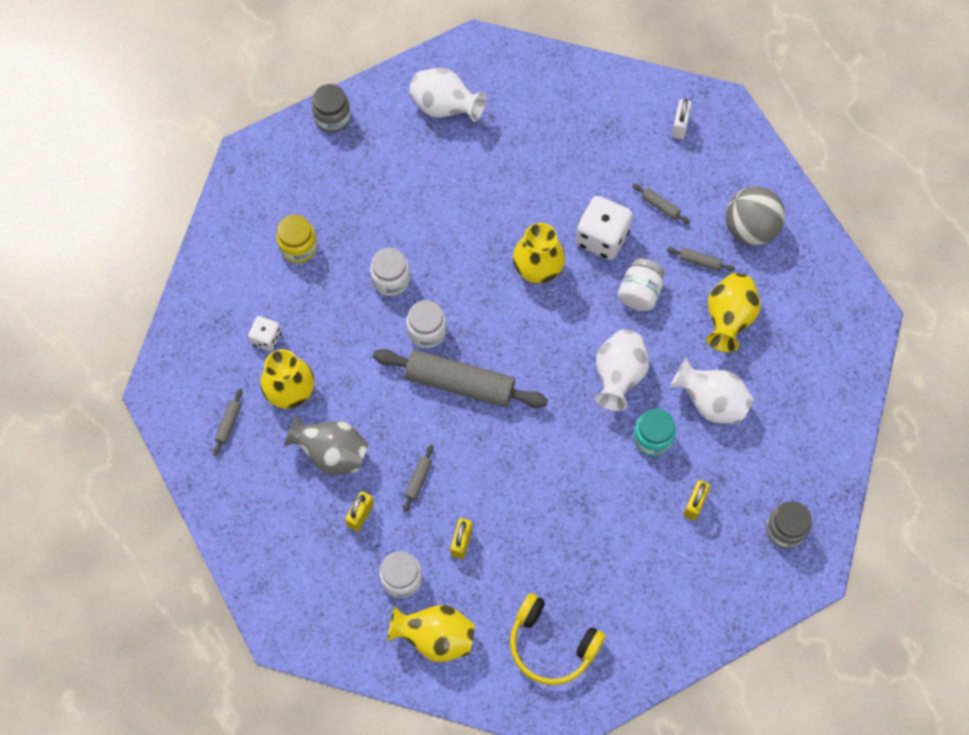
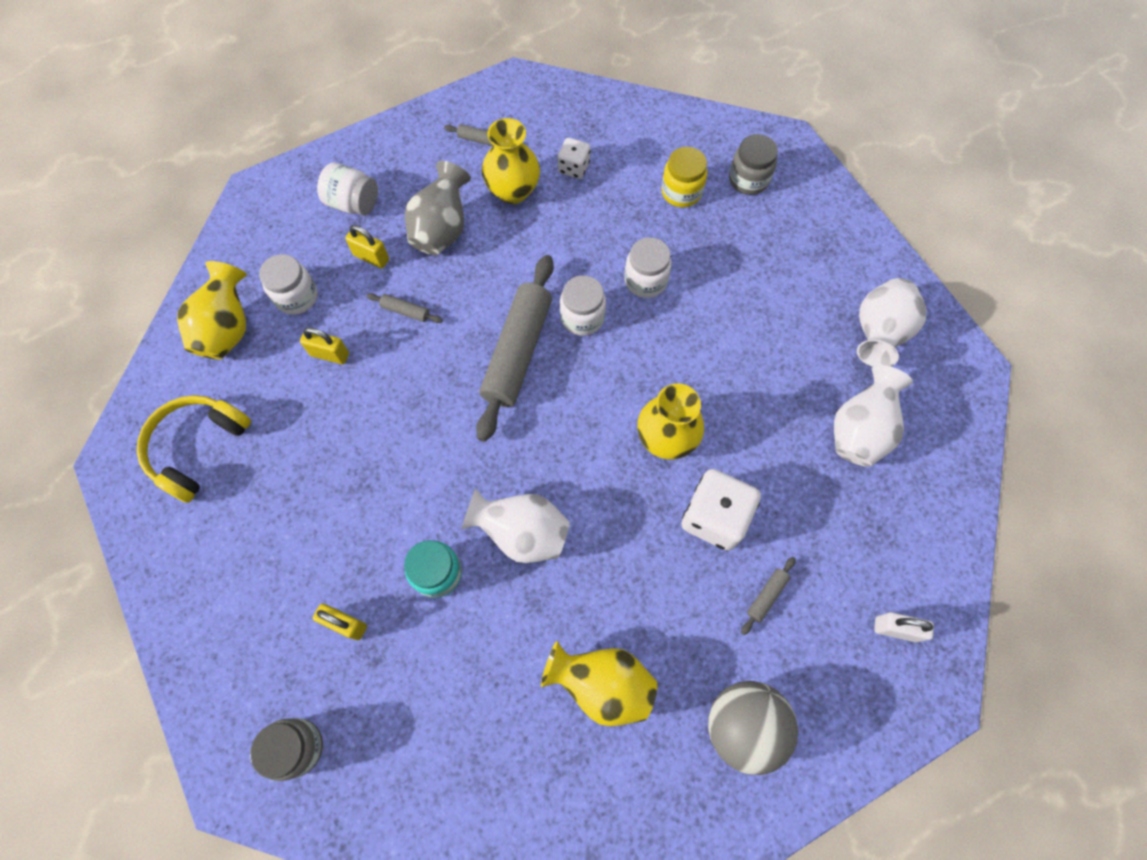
camera: 90 degrees right, 0 degrees up
(332, 118) = (845, 219): grey jar -> grey jar (748, 180)
(640, 292) = (638, 564): white jar -> white jar (353, 203)
(700, 262) = (686, 648): grey rolling pin -> none
(710, 402) = (483, 652): white vase -> white vase (859, 431)

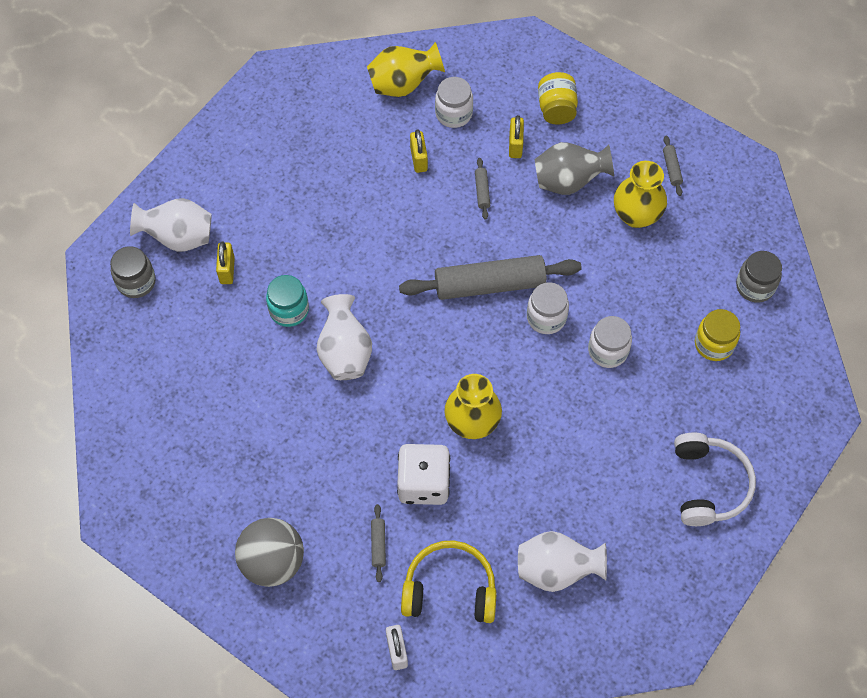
camera: 65 degrees right, 5 degrees down
(198, 448) = (305, 116): yellow headphones -> yellow headphones (449, 589)
(353, 203) = (556, 109): white jar -> yellow jar
(573, 168) = (687, 250): white dice -> none
(601, 684) = (259, 453): yellow vase -> none
(748, 180) = (761, 394): grey jar -> grey jar (755, 286)
(766, 596) = (378, 544): grey rolling pin -> grey rolling pin turned 75 degrees clockwise
(820, 262) = (708, 484): none -> white headphones
(877, 334) = (659, 556): white vase -> white vase (178, 238)

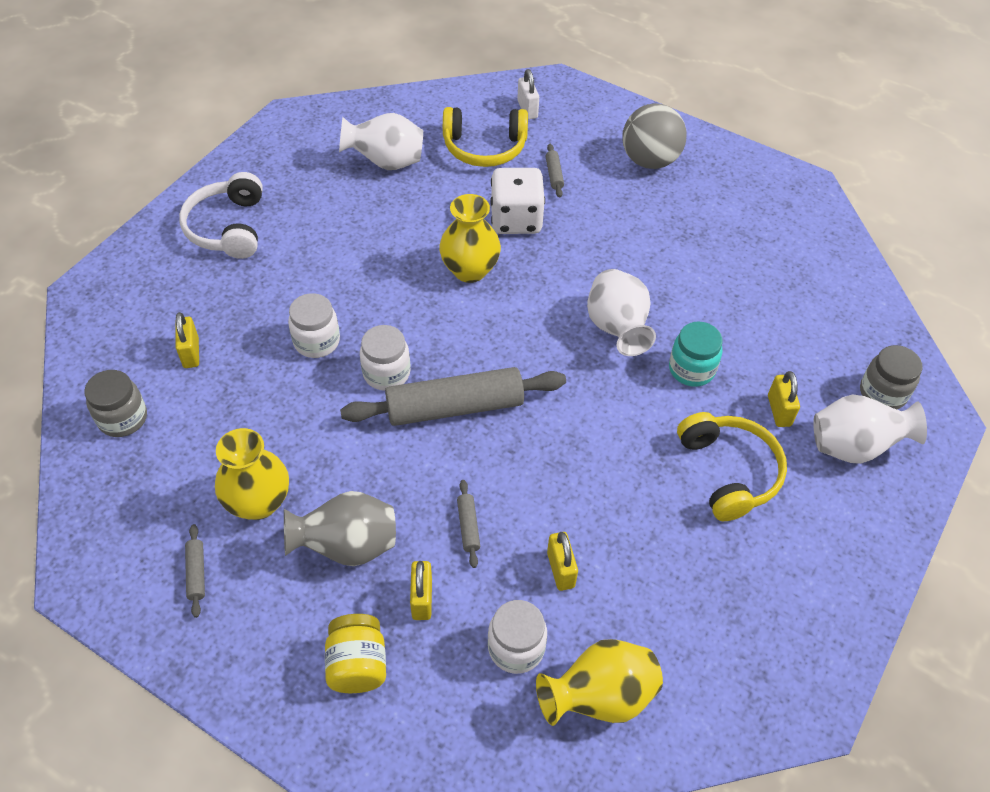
camera: 175 degrees right, 10 degrees down
(282, 222) = (728, 472): none -> yellow headphones
(714, 344) = (191, 353): yellow jar -> yellow padlock

